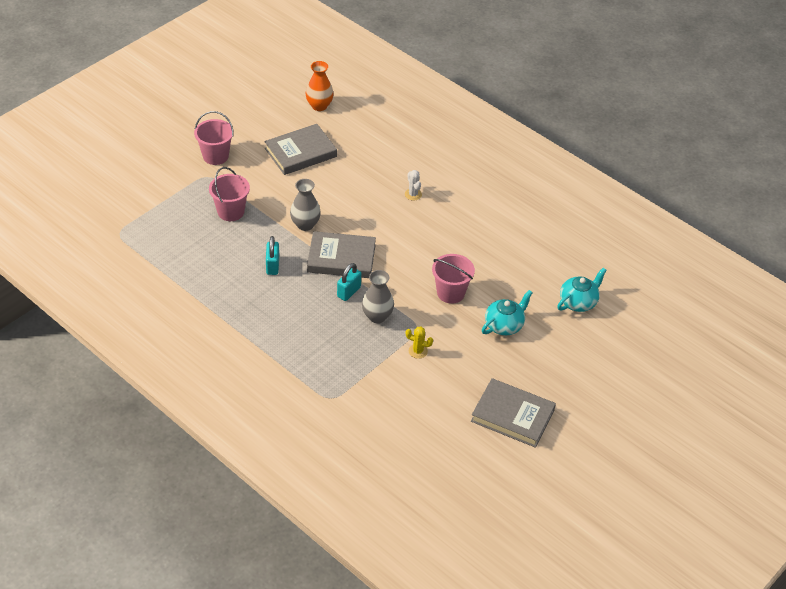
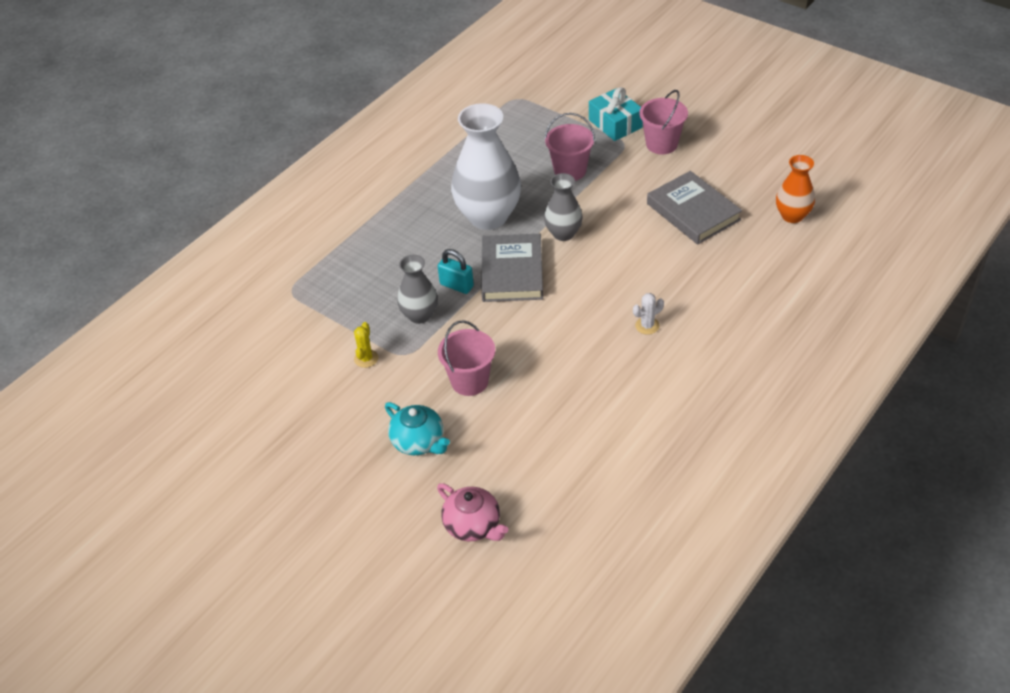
camera: 90 degrees right, 0 degrees up
(179, 177) = (615, 124): none -> turquoise gift
(272, 266) = (488, 217): turquoise padlock -> white vase
(512, 416) = (264, 460): grey book -> none
(578, 302) = (473, 525): turquoise teapot -> pink teapot

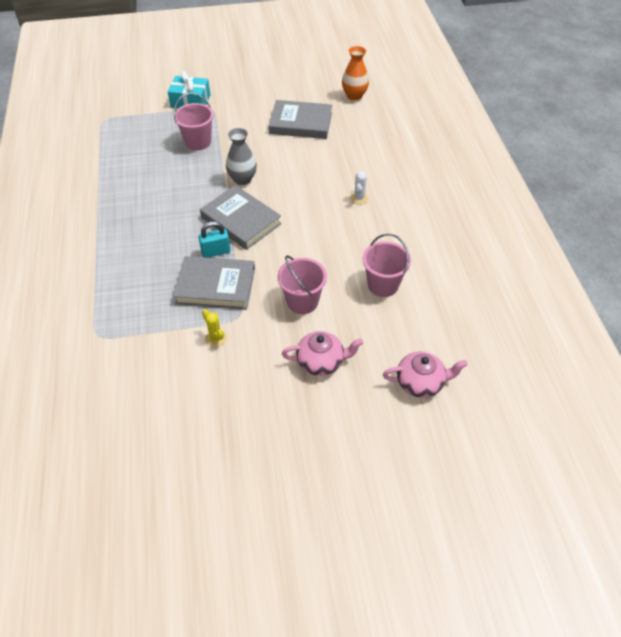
camera: 50 degrees left, 5 degrees up
(419, 315) = (215, 286): grey vase -> grey book
(419, 442) = (321, 362): turquoise teapot -> pink teapot
(488, 217) = (181, 198): white vase -> none
(661, 144) = (234, 97): pink bucket -> pink bucket (383, 285)

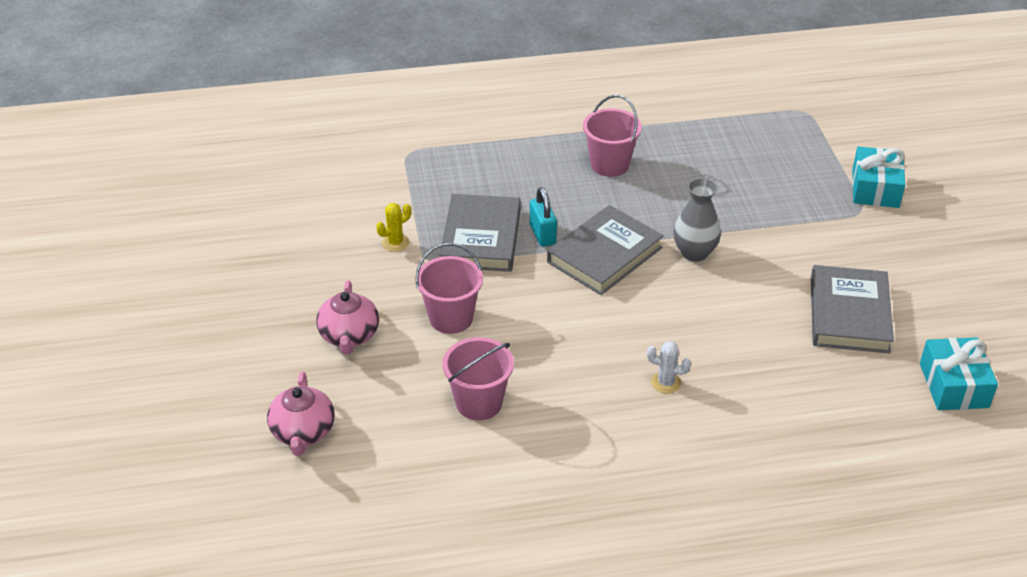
camera: 90 degrees right, 10 degrees down
(198, 142) = (773, 203): pink bucket -> pink bucket (609, 164)
(354, 95) = (954, 385): orange vase -> turquoise gift

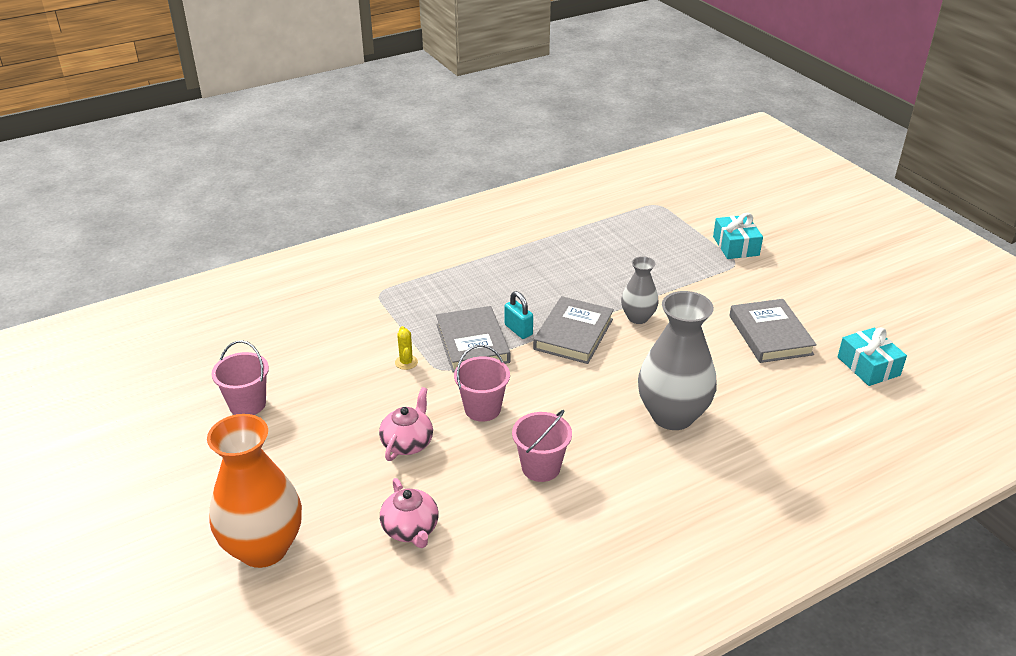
camera: 20 degrees left, 5 degrees down
(147, 410) = (263, 548): none -> orange vase
(349, 336) = (408, 443): pink teapot -> pink teapot turned 135 degrees counterclockwise
(395, 243) = (406, 362): yellow cactus -> yellow cactus turned 45 degrees counterclockwise
(609, 164) = (540, 269): pink bucket -> pink bucket (247, 404)
(666, 383) = (672, 415): white cactus -> grey vase

